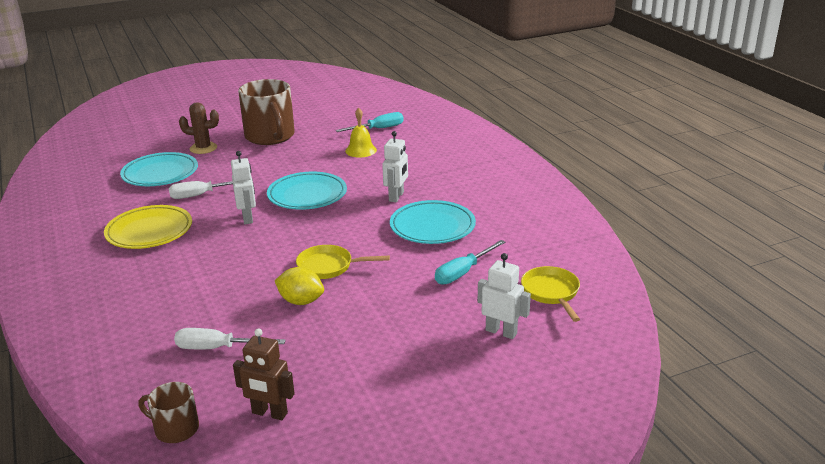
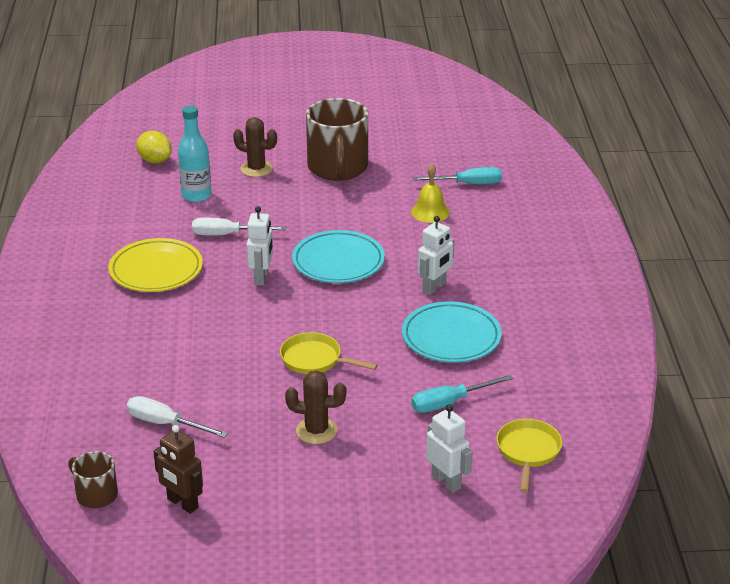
camera: 20 degrees right, 5 degrees up
(160, 174) = (196, 195): turquoise plate -> turquoise bottle
(301, 301) = (267, 393): yellow lemon -> yellow lemon (155, 160)
(363, 320) = (316, 431): none -> brown cactus

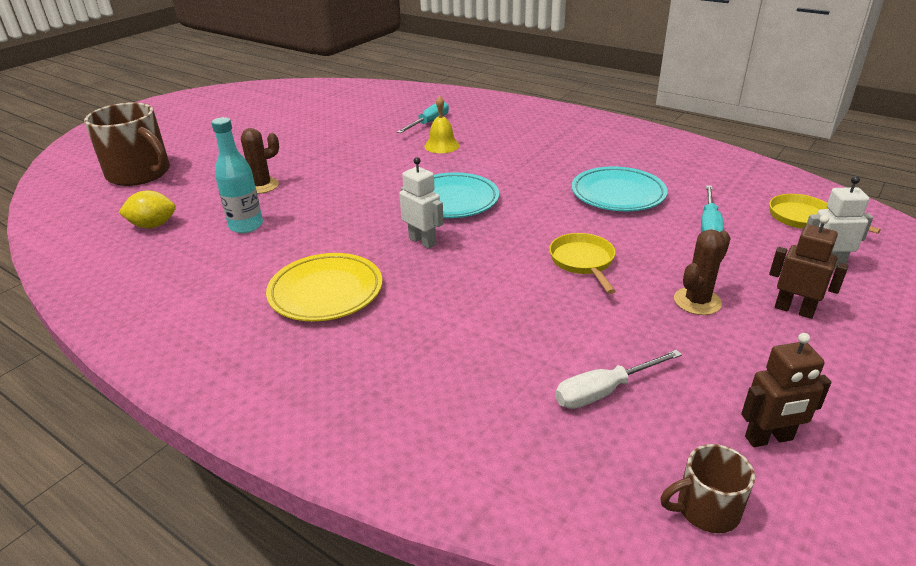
camera: 50 degrees left, 0 degrees up
(227, 235) = (332, 234): white screwdriver -> none
(315, 360) = (583, 262): yellow pan -> yellow pan turned 105 degrees clockwise
(338, 168) = (324, 156): brown mug -> brown mug (140, 174)
(355, 480) = (794, 310): none -> brown robot
(434, 287) = (542, 177): white robot -> none

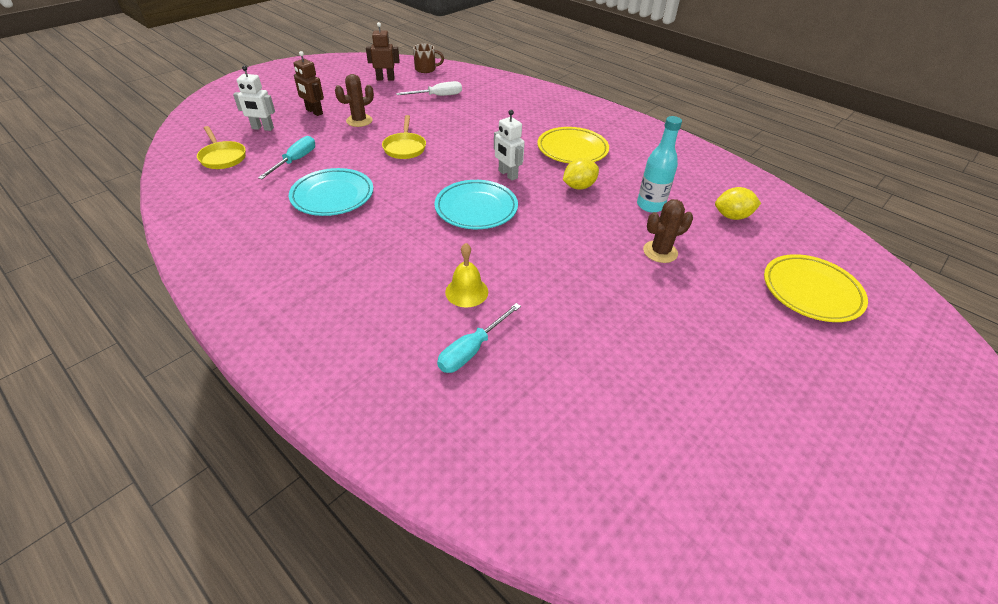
camera: 175 degrees left, 10 degrees up
(140, 174) = (811, 291): brown mug -> yellow plate
(329, 237) = (579, 186): none -> yellow lemon

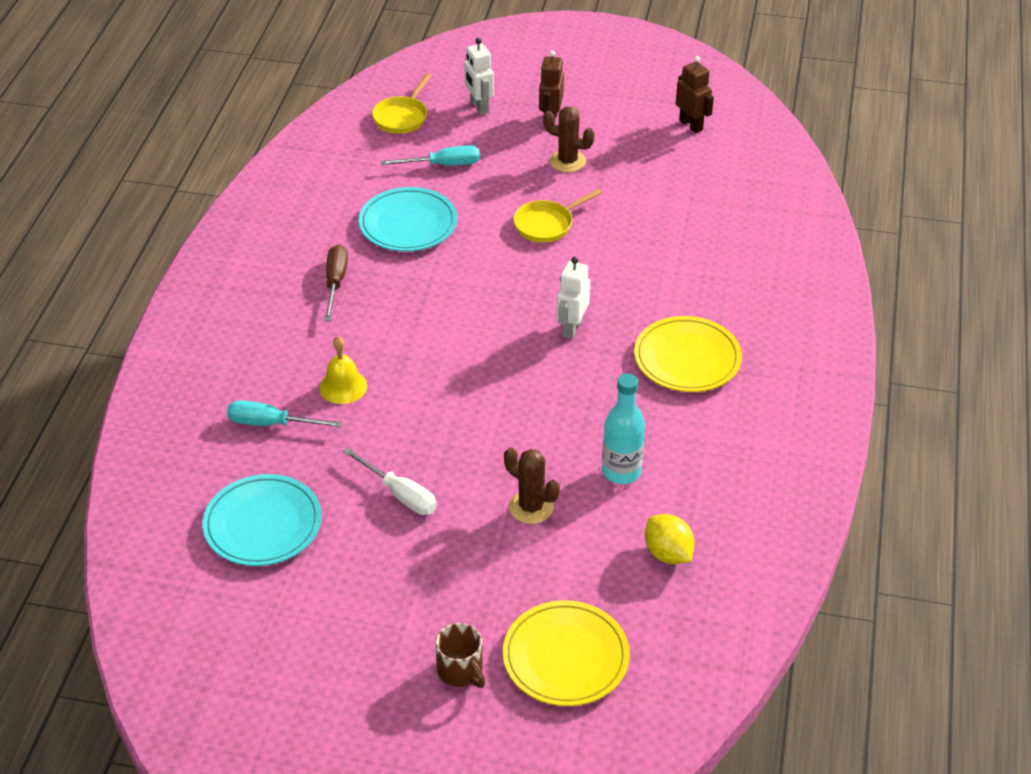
camera: 60 degrees right, 0 degrees up
(349, 251) = (335, 283): none -> brown screwdriver
(426, 69) = (760, 142): brown mug -> brown mug (461, 670)
(438, 96) = (697, 188): white screwdriver -> white screwdriver (400, 494)
(476, 208) = (481, 333): turquoise plate -> turquoise plate (263, 525)
(579, 186) = (604, 396): yellow lemon -> none

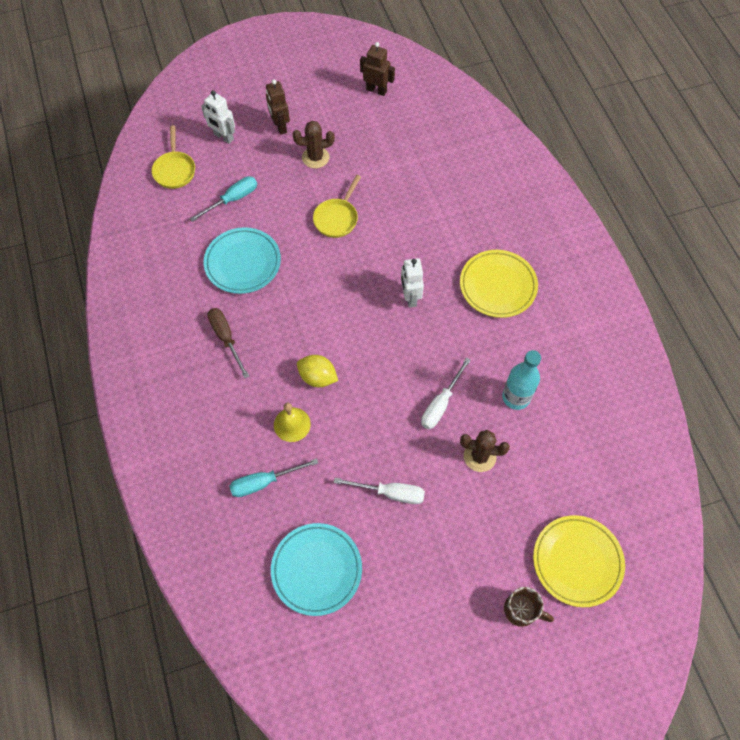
camera: 30 degrees left, 20 degrees up
(526, 439) = (441, 404): none -> white screwdriver
(668, 553) = (584, 446): yellow lemon -> yellow lemon (318, 377)

